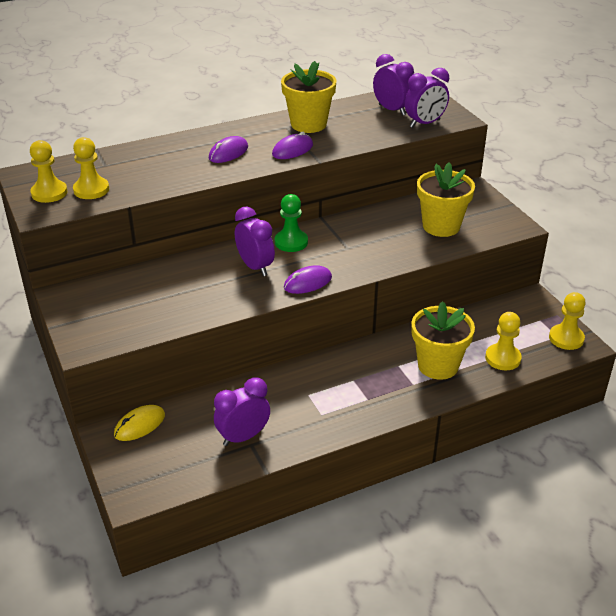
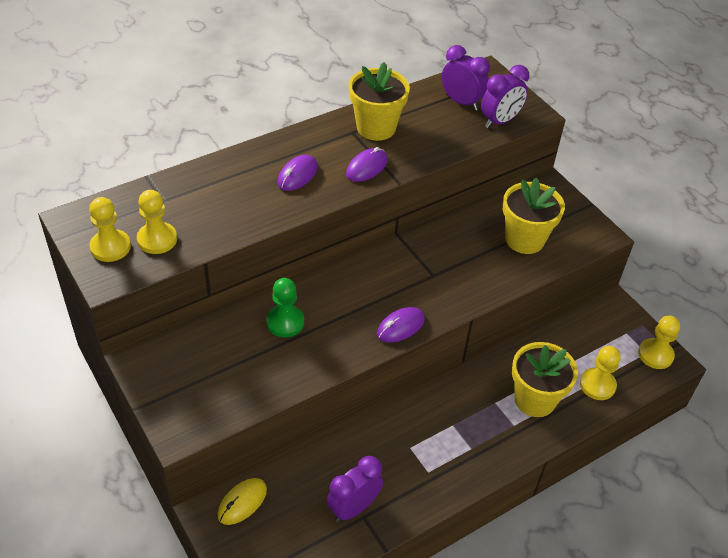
camera: 10 degrees left, 10 degrees up
(255, 267) = (341, 308): purple clock -> none
(291, 242) = (372, 271): green pawn -> green pawn (285, 322)

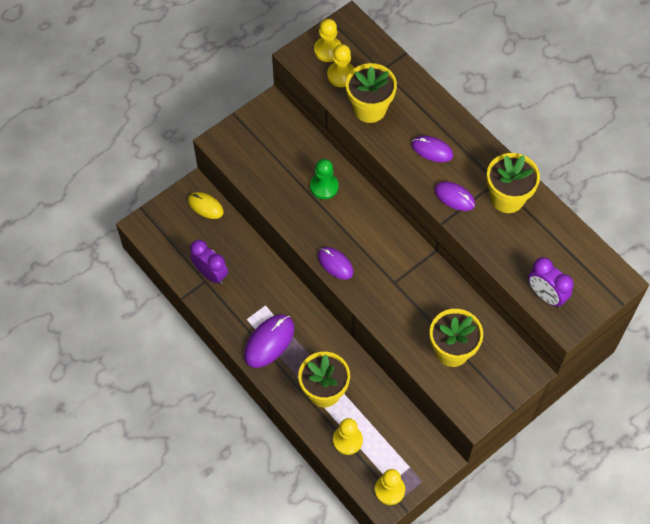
camera: 85 degrees right, 15 degrees up
(220, 220) = (369, 109): none -> yellow flower pot
(461, 102) = (564, 262): purple clock -> none
(464, 449) = (269, 342): none -> purple mouse

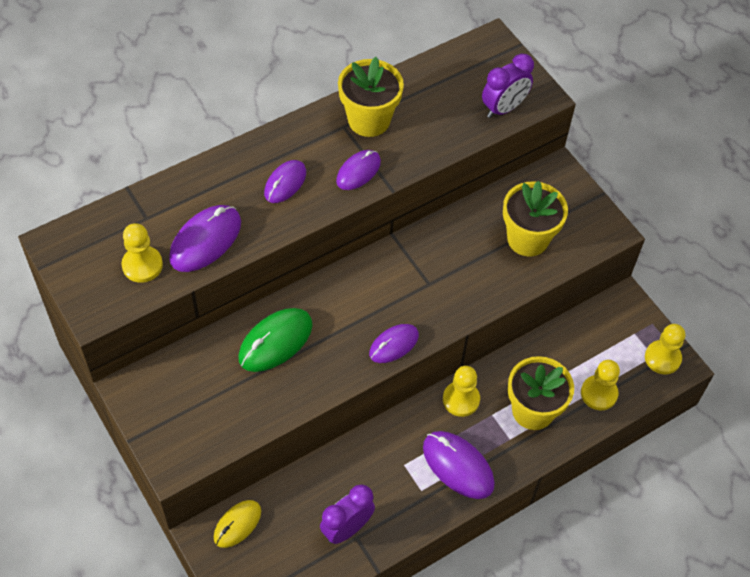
camera: 85 degrees left, 5 degrees down
(324, 186) = (275, 341): green pawn -> green mouse
(328, 50) = (95, 275): yellow pawn -> yellow pawn (461, 399)
(369, 109) = (205, 240): yellow flower pot -> purple mouse

